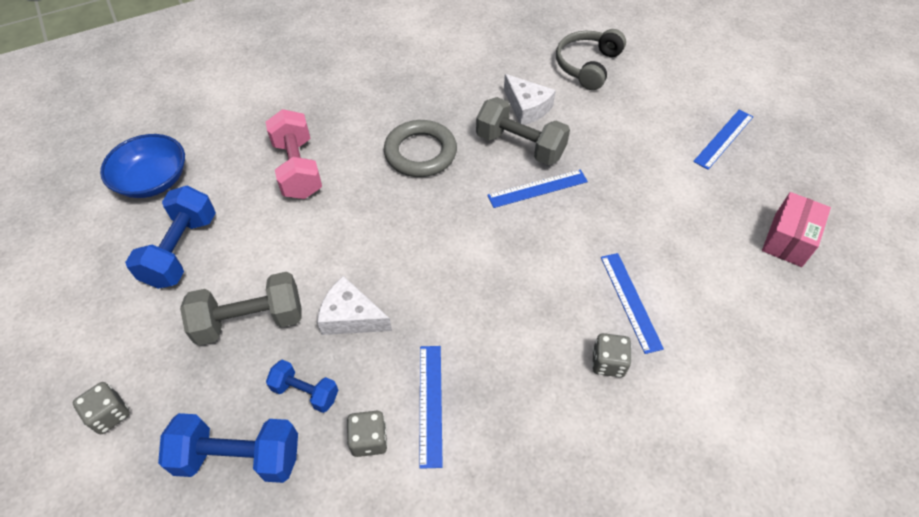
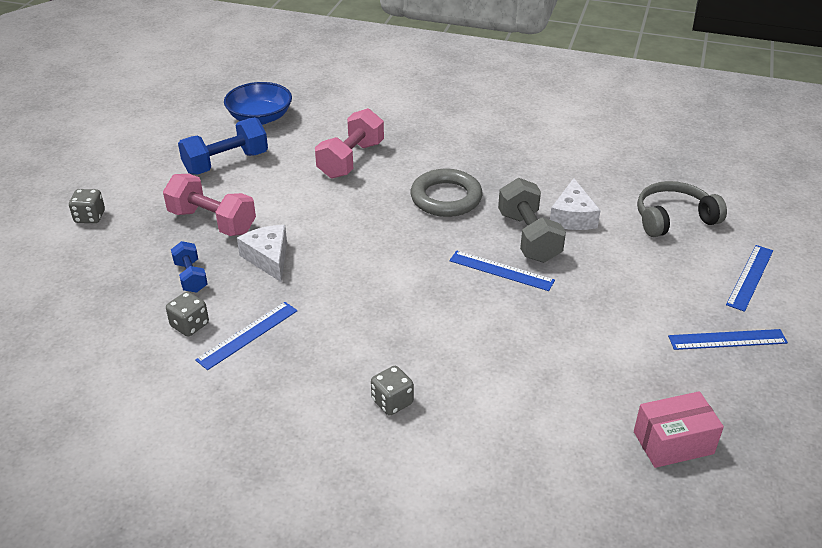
camera: 45 degrees right, 15 degrees down
(239, 457) = (118, 281): blue dumbbell -> none
(250, 321) = (212, 222): grey dumbbell -> pink dumbbell
(630, 301) = (466, 381): blue ruler -> blue ruler (750, 277)

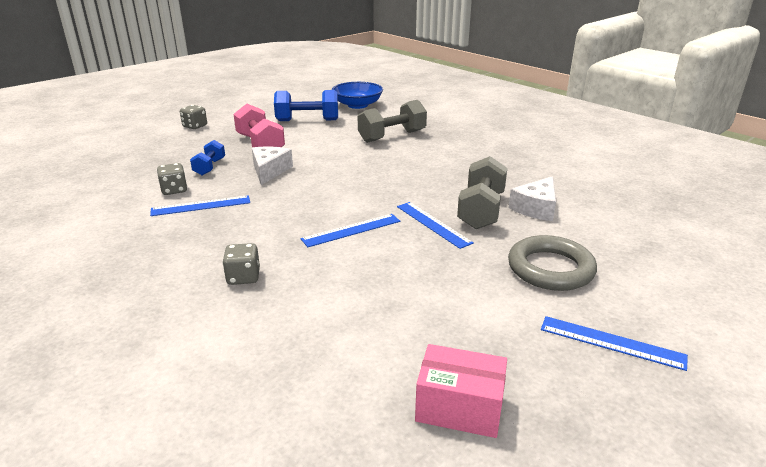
camera: 30 degrees right, 10 degrees down
(351, 160) = (392, 136): pink dumbbell -> grey dumbbell
(446, 198) = (438, 171): grey ring -> grey ring (550, 268)
(673, 218) = (639, 234): grey headphones -> none
(750, 277) = (688, 300): blue ruler -> blue ruler (351, 230)

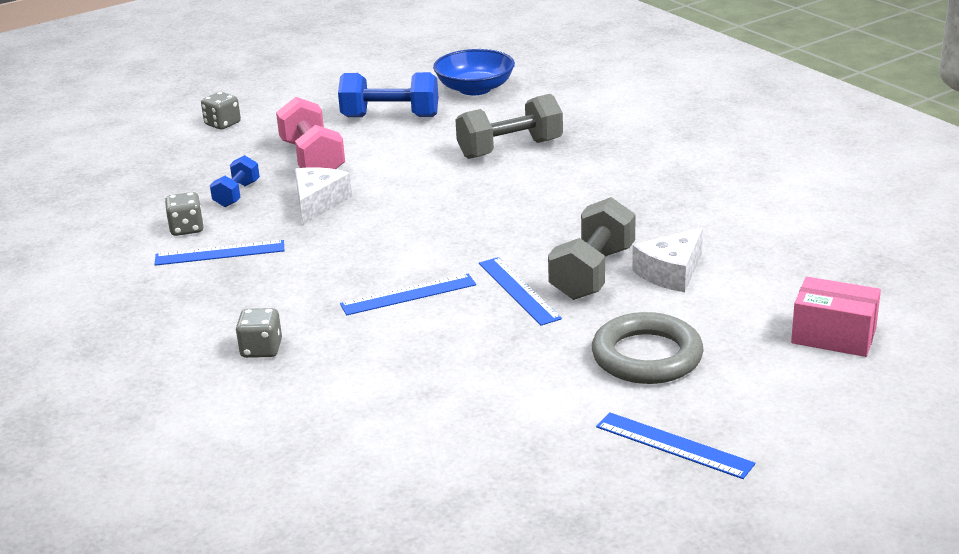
camera: 10 degrees right, 0 degrees up
(459, 407) = (467, 499): pink box -> pink box (833, 336)

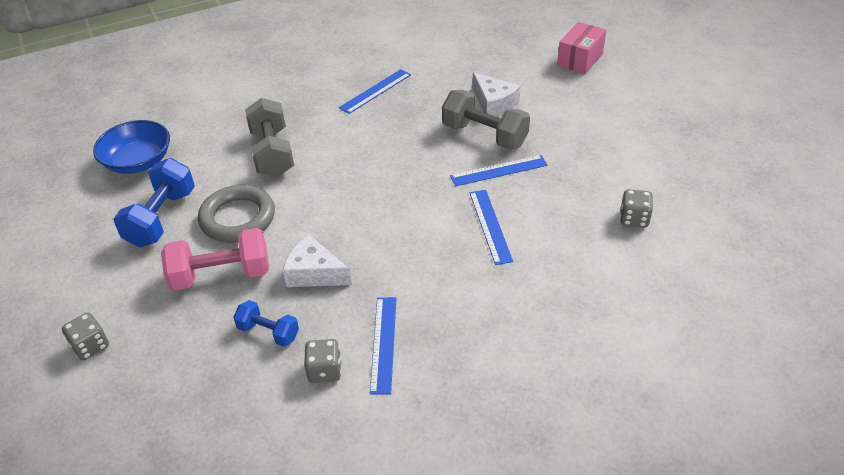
camera: 80 degrees left, 15 degrees up
(261, 349) = (554, 314): grey dice -> grey dice (634, 219)
(647, 356) = (591, 127): grey ring -> grey ring (238, 218)
(674, 445) = (684, 130): blue ruler -> blue ruler (375, 91)

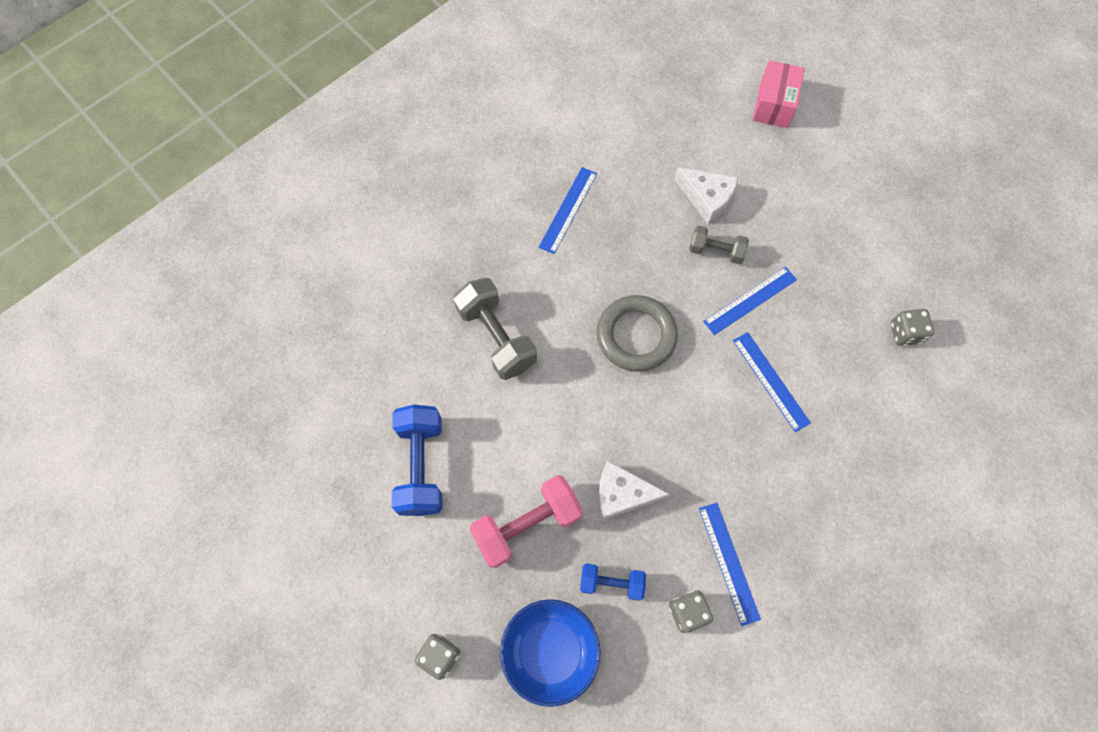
camera: 20 degrees left, 25 degrees up
(138, 161) = (348, 390): blue bowl -> blue bowl (550, 651)
(238, 218) = (505, 443): grey ring -> grey ring (636, 336)
(484, 135) = (715, 251): grey dumbbell -> grey dumbbell, size x0.58

